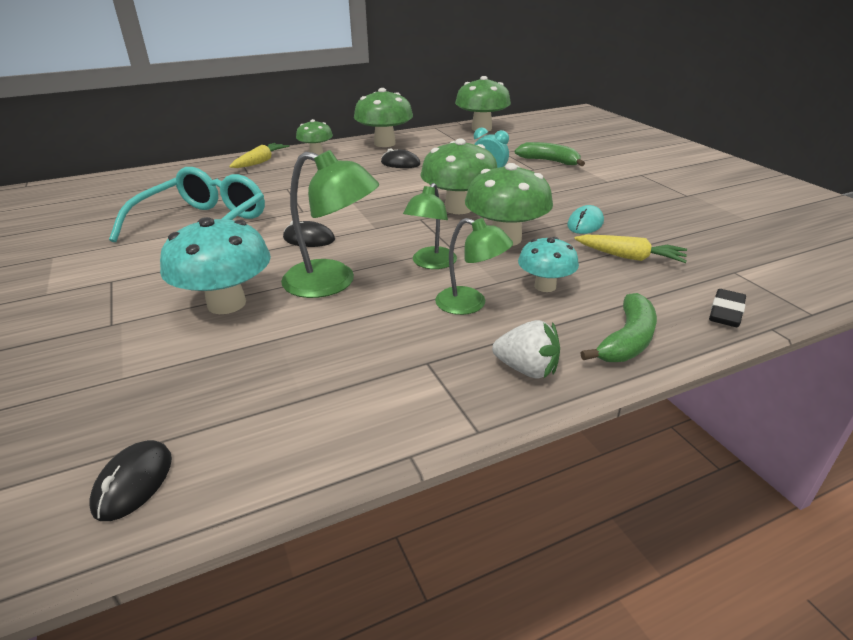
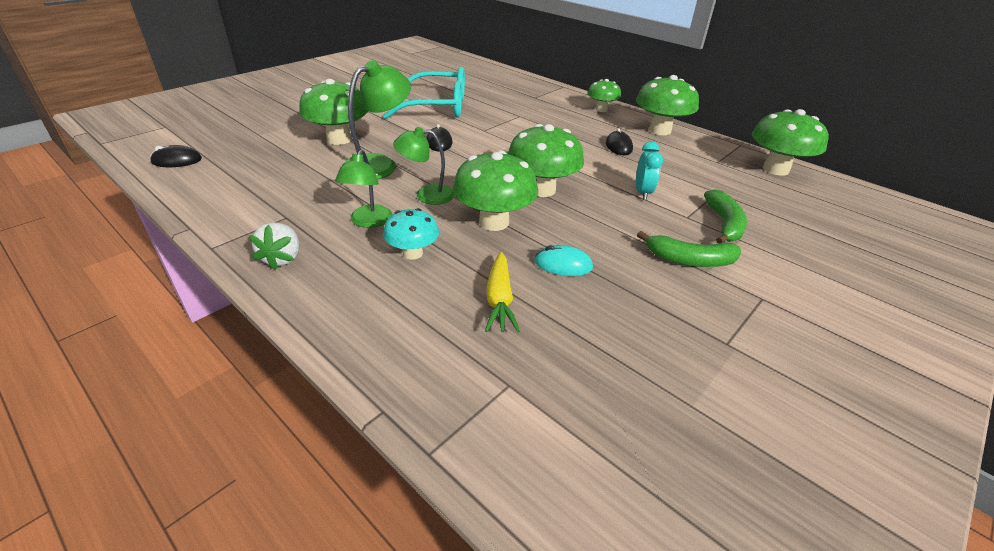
camera: 65 degrees right, 5 degrees up
(226, 303) = (339, 139): turquoise mushroom -> green mushroom
(260, 162) = (559, 96): yellow carrot -> none
(332, 282) = (379, 164): green lamp -> green lamp turned 135 degrees counterclockwise
(627, 340) = (333, 306): green banana -> green banana (689, 260)
(726, 312) = (406, 373): black eraser -> none

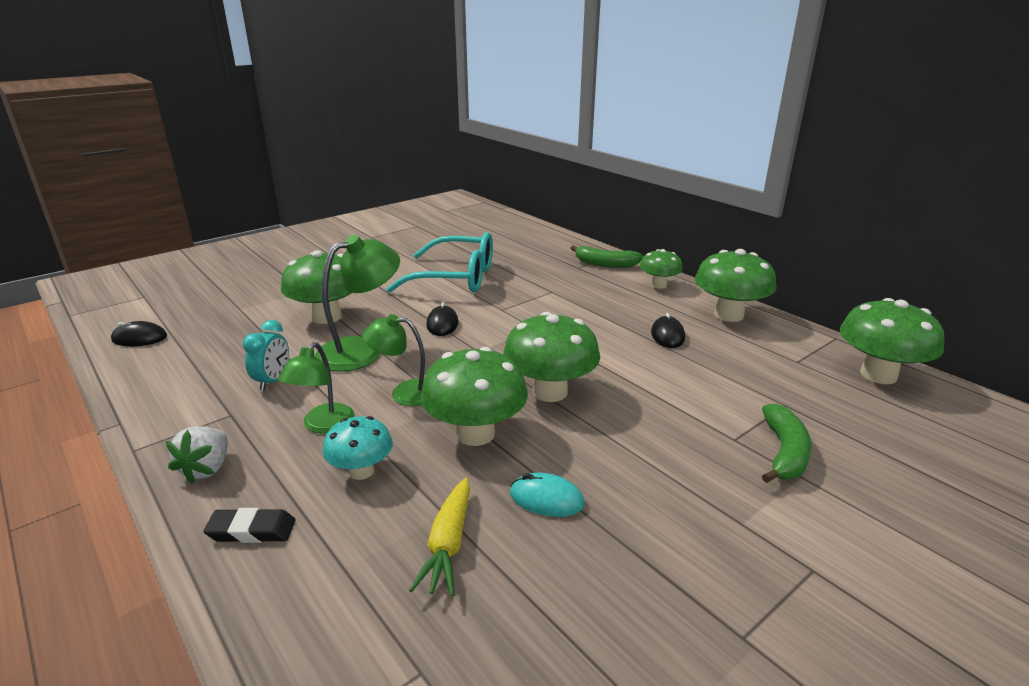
camera: 10 degrees right, 10 degrees down
(339, 300) = (252, 530): none -> black eraser
(642, 193) = (682, 401): turquoise clock -> turquoise clock (273, 381)
(689, 260) = (721, 504): green banana -> green banana (605, 264)

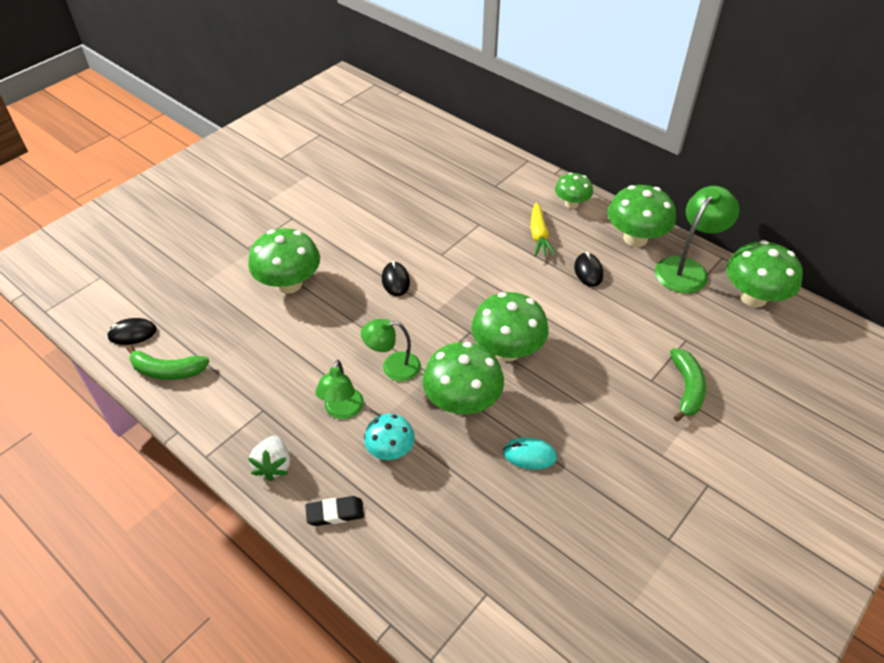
camera: 10 degrees left, 20 degrees up
(273, 381) = (279, 369): turquoise clock -> none
(361, 350) = (338, 323): green lamp -> green lamp (687, 268)
(448, 544) = (473, 503): yellow carrot -> yellow carrot (538, 236)
(455, 278) = (386, 214): turquoise glasses -> none
(605, 264) = (518, 178): green banana -> green banana (167, 371)

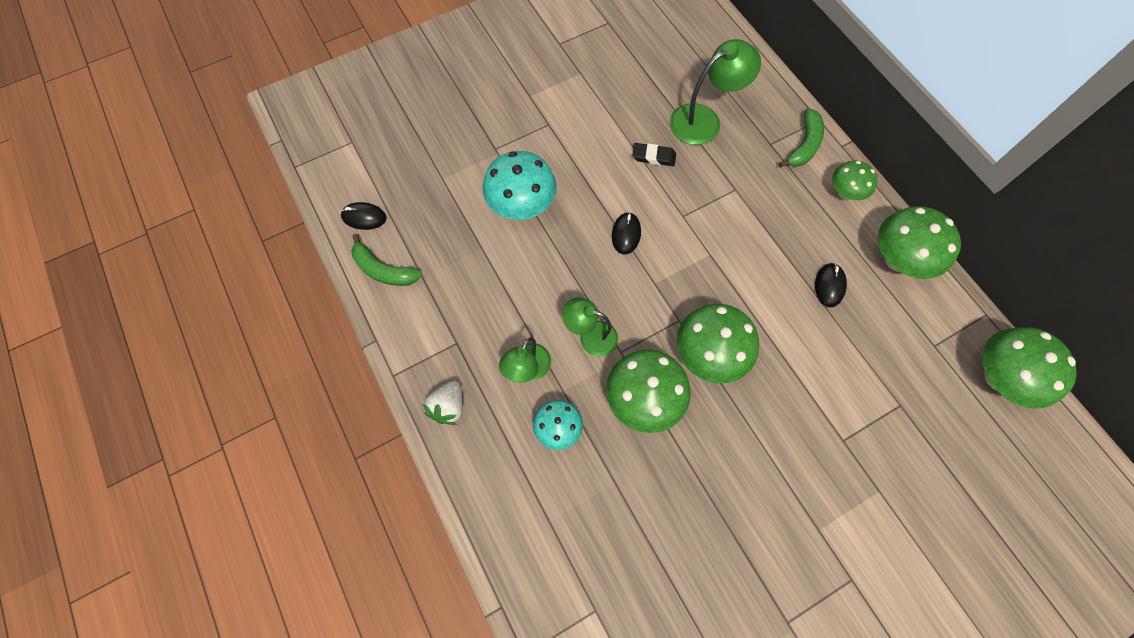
camera: 20 degrees right, 20 degrees up
(289, 284) = (522, 205): green mushroom -> turquoise mushroom
(335, 513) = (488, 476): black eraser -> black eraser (653, 157)
(529, 455) = (687, 481): turquoise mouse -> none
(538, 236) = (793, 224): yellow carrot -> none
(686, 388) = (876, 463): green banana -> green banana (804, 145)
(687, 268) = (940, 316): green lamp -> green lamp (704, 120)

